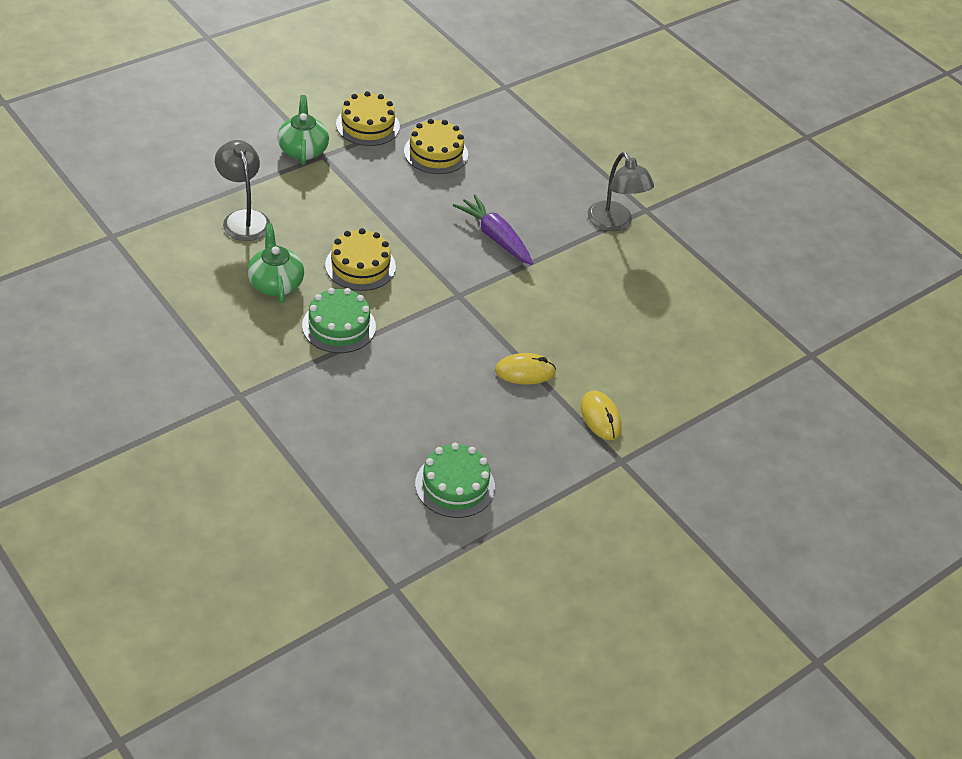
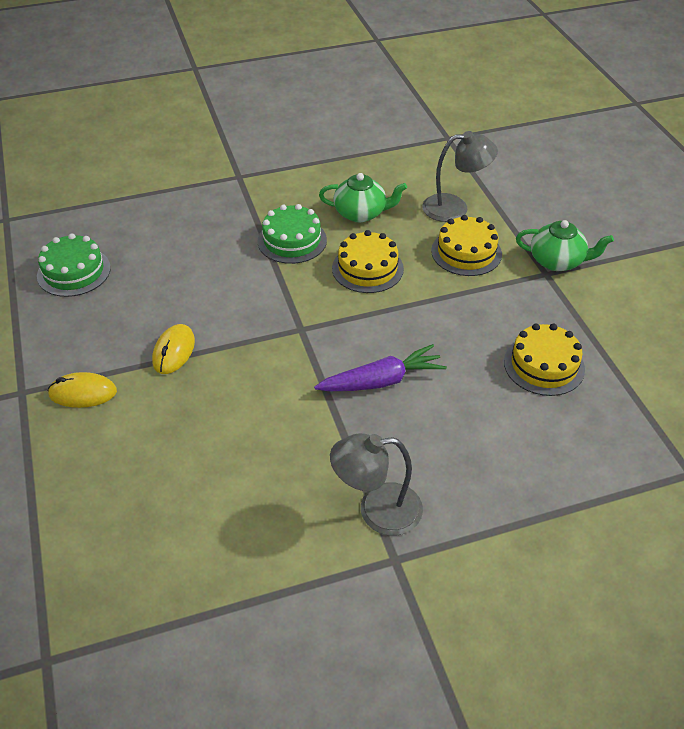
camera: 115 degrees right, 0 degrees up
(367, 125) = (600, 318): yellow cake -> yellow cake (466, 252)

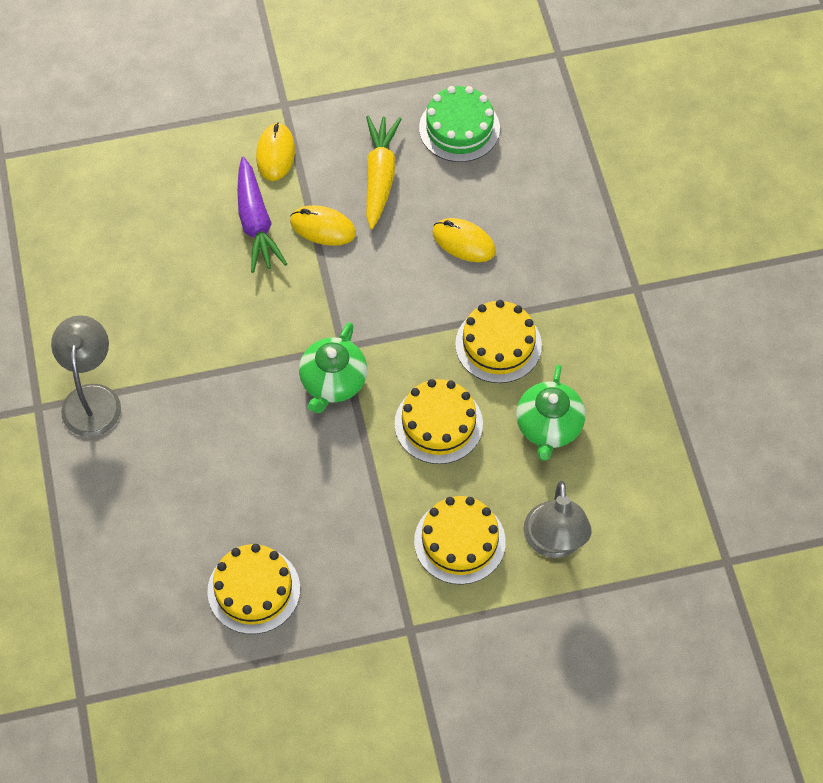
camera: 95 degrees right, 15 degrees up
(119, 317) = (380, 176): none -> yellow carrot
(194, 263) = (463, 242): none -> yellow mouse
(292, 240) = (498, 345): green cake -> yellow cake
(382, 381) = (253, 420): purple carrot -> purple carrot (255, 223)
(557, 261) = (433, 650): green teapot -> green teapot (333, 382)

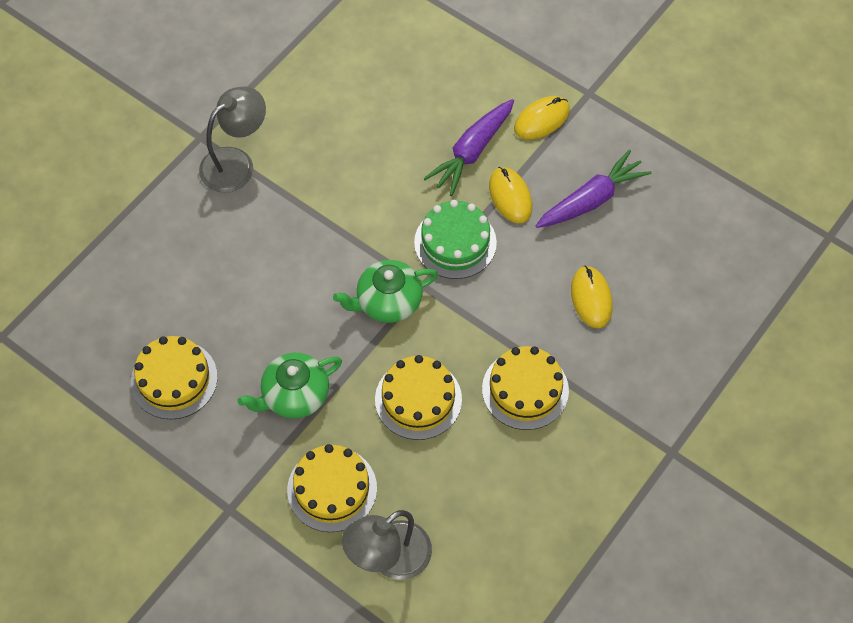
camera: 50 degrees right, 0 degrees up
(380, 176) = (591, 200): yellow carrot -> purple carrot
(459, 128) = (688, 220): green cake -> green cake (455, 242)
(549, 427) = (487, 479): green teapot -> green teapot (294, 395)

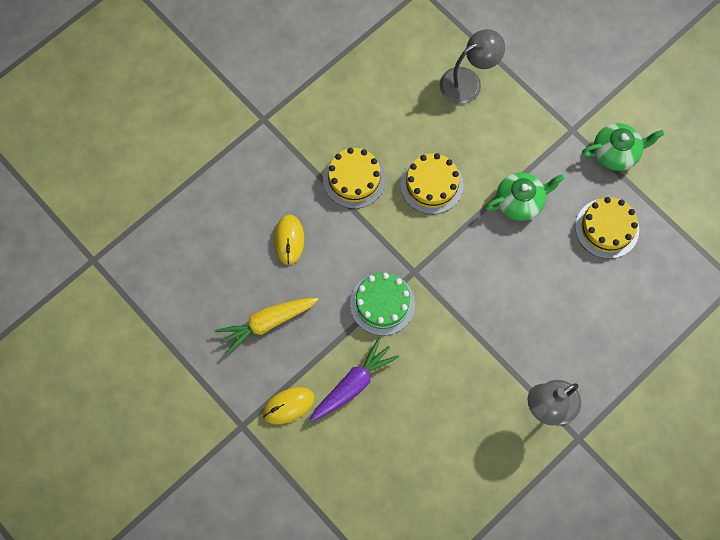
camera: 170 degrees left, 10 degrees up
(332, 489) = (501, 132): yellow cake -> none
(388, 302) = (442, 263): green teapot -> green teapot (616, 153)
(510, 197) = (331, 337): yellow mouse -> none
(591, 200) = (267, 323): purple carrot -> yellow carrot

